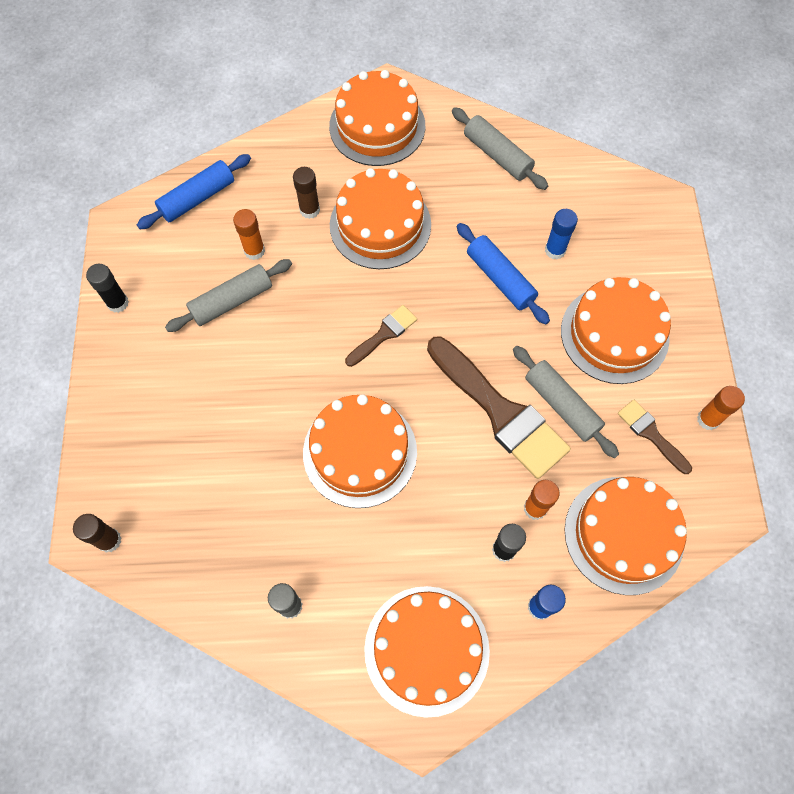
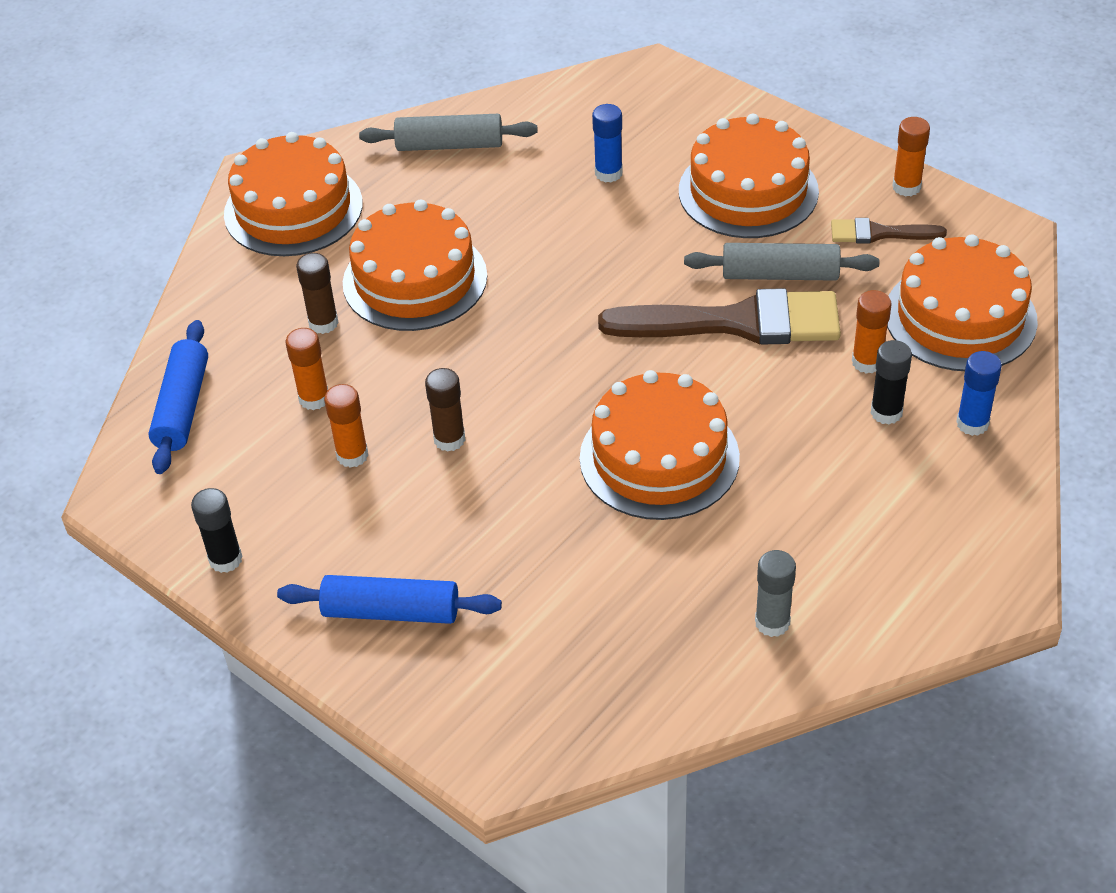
camera: 45 degrees left, 20 degrees down
(109, 540) = (522, 745): brown glue stick -> brown glue stick (449, 439)
(232, 301) = (352, 455): grey rolling pin -> orange glue stick
(383, 334) = (546, 356): brown brush -> none
(426, 650) = (932, 538): orange cake -> none
(500, 279) = (591, 231): blue rolling pin -> blue rolling pin (391, 611)

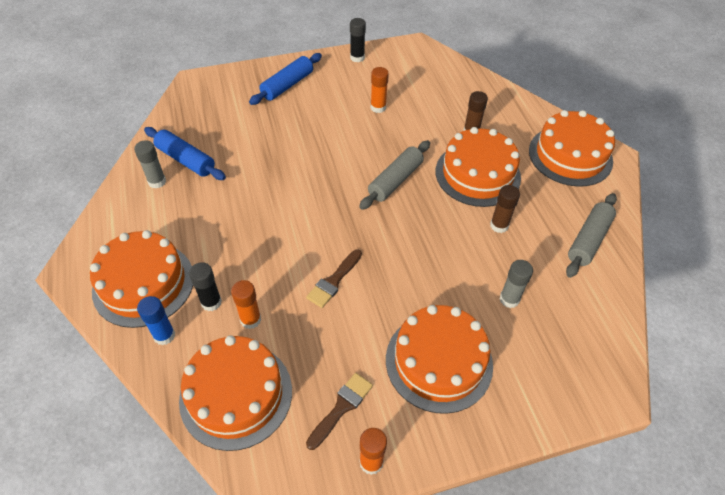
camera: 120 degrees right, 5 degrees up
(182, 407) = (452, 75): blue rolling pin -> blue rolling pin (186, 160)
(314, 398) = (423, 110): orange glue stick -> none
(449, 439) = (358, 138): brown glue stick -> brown glue stick (499, 225)
(608, 173) = (509, 299): blue glue stick -> grey glue stick
(659, 457) = (278, 197): orange cake -> orange cake (143, 284)
(736, 322) = (334, 281): brown brush -> brown brush, size x0.50
(780, 274) = (352, 326): grey rolling pin -> grey rolling pin (395, 180)

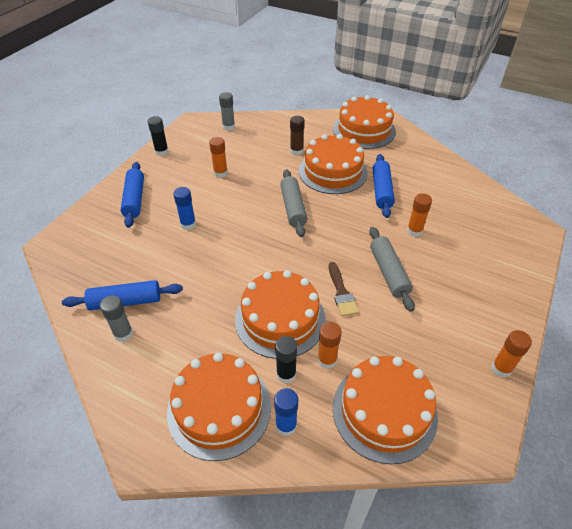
camera: 45 degrees left, 5 degrees down
(297, 133) = (188, 224): none -> blue glue stick
(341, 407) = (447, 356): brown brush -> none
(439, 361) = (454, 285): orange cake -> orange cake (280, 319)
(474, 285) = (414, 231): none -> orange glue stick
(499, 225) = (381, 191): brown glue stick -> blue rolling pin
(509, 299) = (439, 224): grey glue stick -> grey glue stick (228, 127)
(588, 240) = (430, 166): grey rolling pin -> grey rolling pin (388, 273)

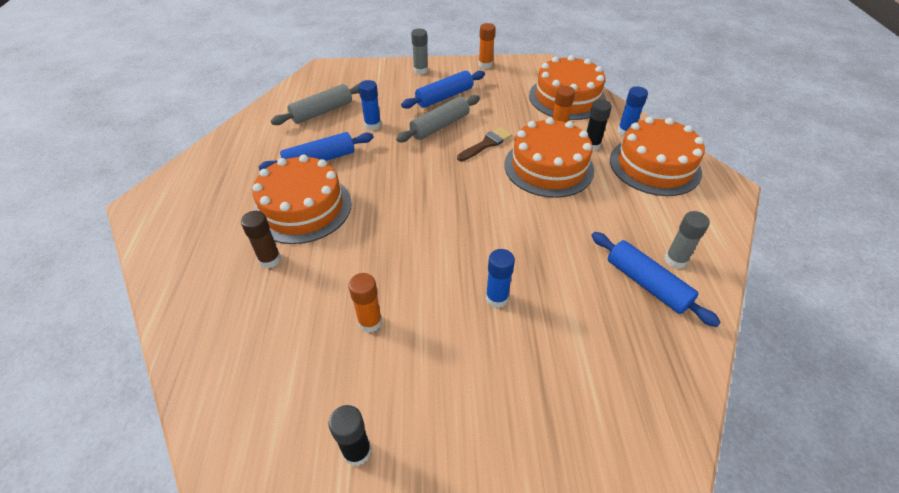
camera: 120 degrees left, 0 degrees up
(134, 199) = (501, 400): blue rolling pin -> blue rolling pin (444, 97)
(228, 127) = (227, 385): grey glue stick -> grey glue stick (420, 70)
(293, 208) = (395, 216): grey rolling pin -> grey rolling pin (322, 112)
(364, 130) = (185, 211): orange cake -> none
(414, 231) = (373, 125): orange glue stick -> blue glue stick

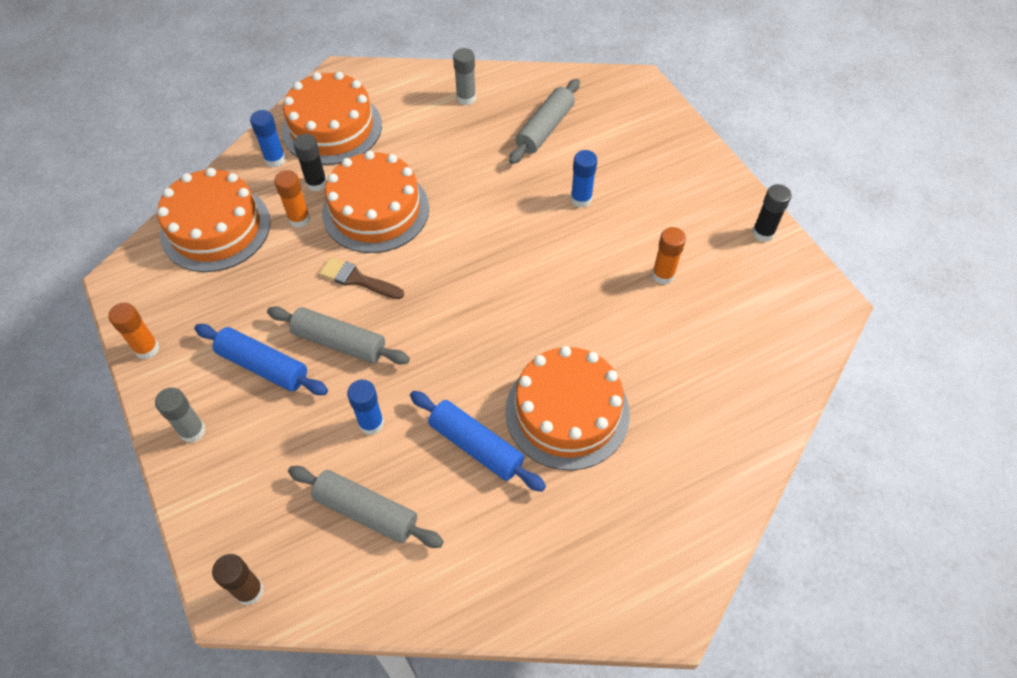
camera: 115 degrees left, 10 degrees up
(270, 260) = (653, 396): brown glue stick -> brown glue stick (249, 591)
(609, 308) = (545, 129): none -> grey rolling pin
(646, 284) = (504, 111): blue rolling pin -> none

